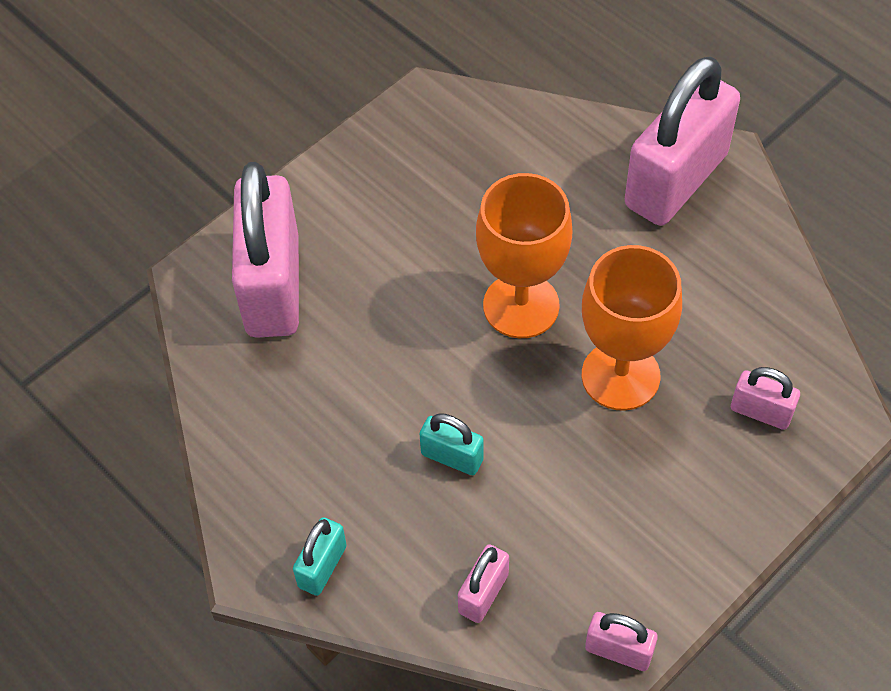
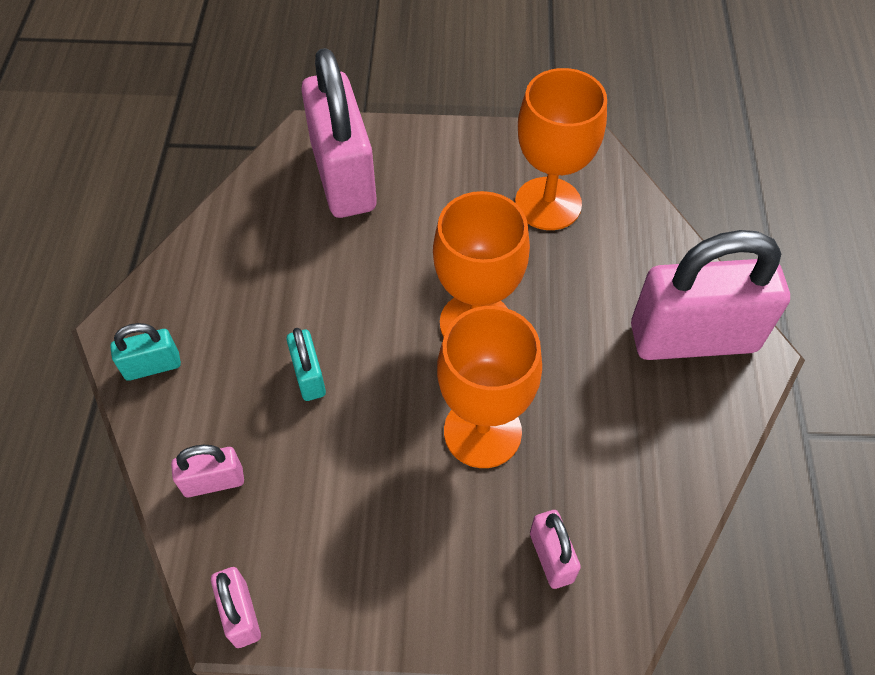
camera: 45 degrees right, 0 degrees up
(273, 286) = (343, 177): pink padlock -> pink padlock turned 60 degrees counterclockwise
(460, 169) = (548, 204): none -> orange goblet

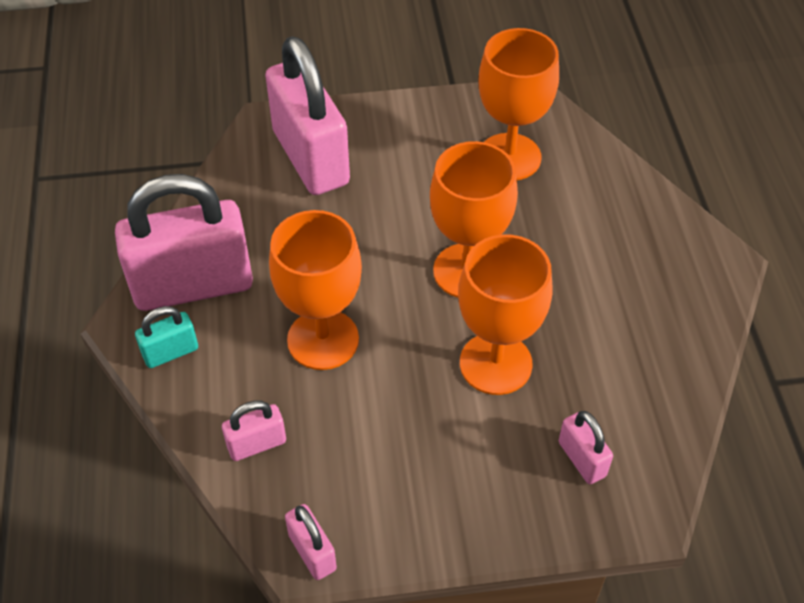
camera: 10 degrees left, 5 degrees down
(309, 376) = (323, 339): turquoise padlock -> orange goblet
(693, 338) = (666, 256): pink padlock -> pink padlock (193, 285)

